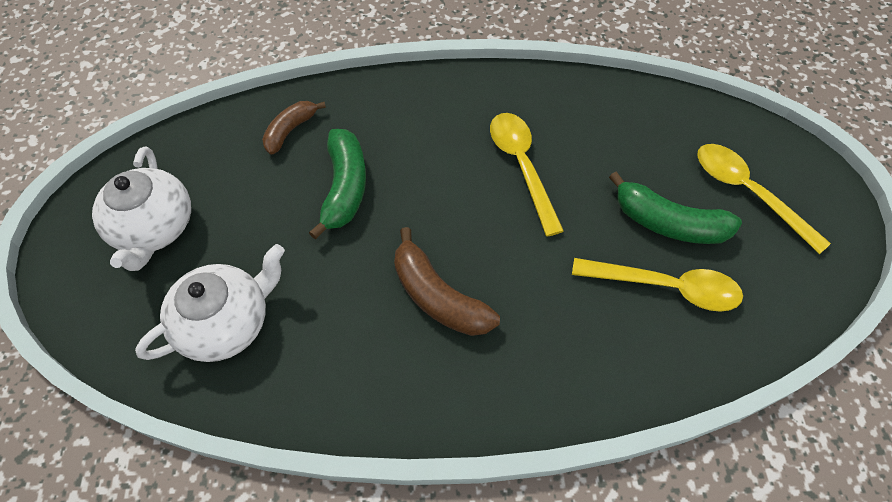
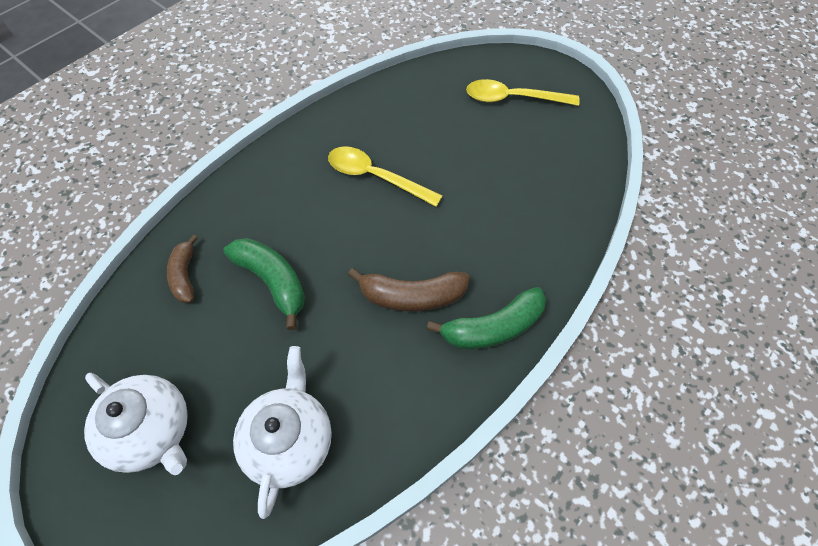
camera: 45 degrees left, 0 degrees up
(666, 287) = (527, 183): yellow spoon -> none
(668, 222) = (491, 146): green banana -> green banana (492, 327)

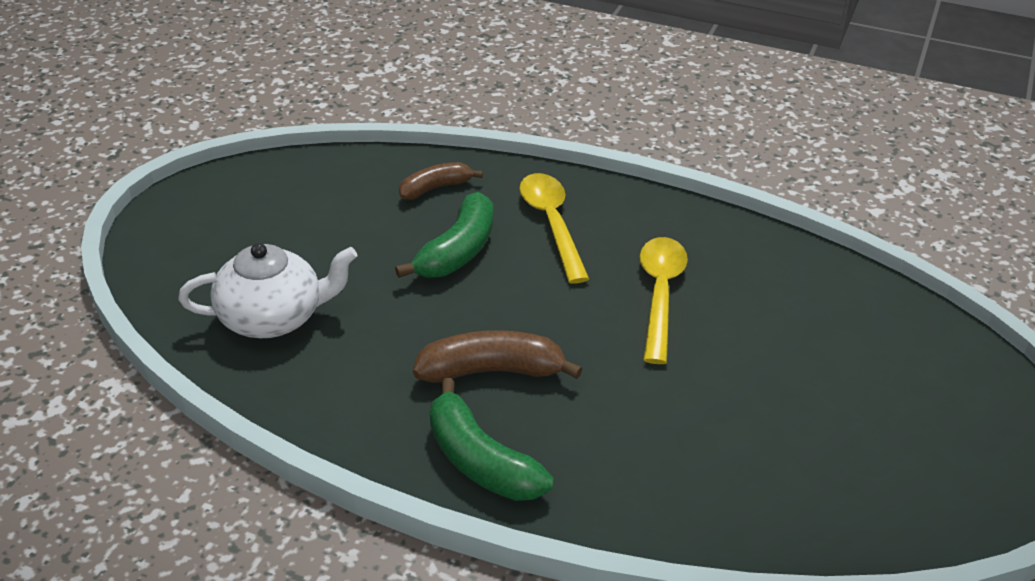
camera: 70 degrees right, 20 degrees down
(152, 431) = (256, 223): white teapot -> none
(411, 296) = (492, 371): brown banana -> brown banana turned 105 degrees clockwise
(512, 98) = (919, 405): yellow spoon -> yellow spoon (551, 223)

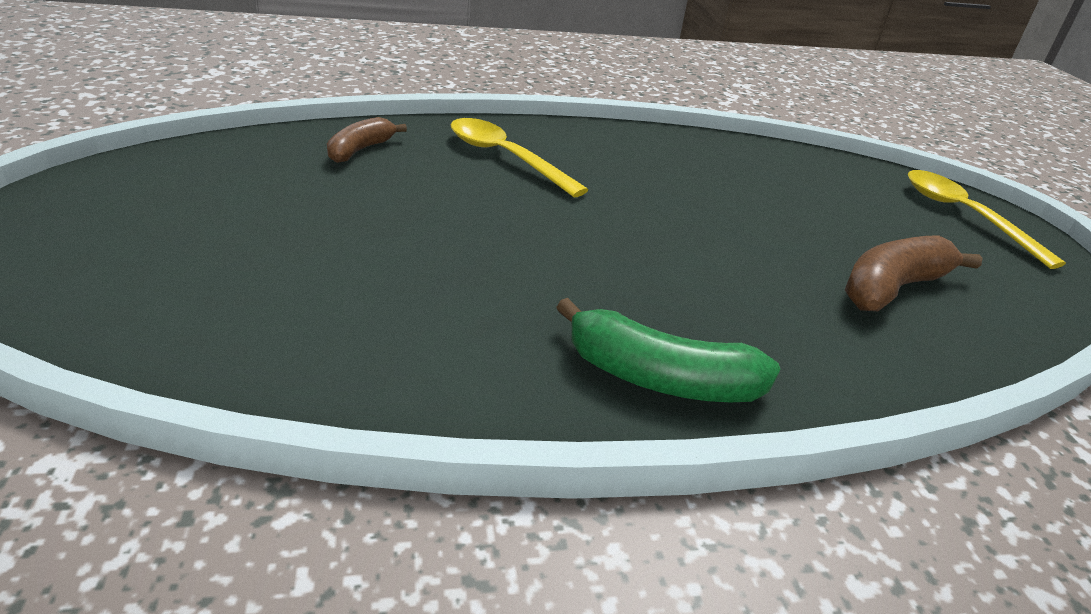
camera: 35 degrees left, 5 degrees down
(273, 318) = (269, 305): white teapot -> none
(457, 251) = (435, 195): green banana -> none
(492, 371) = (579, 289): brown banana -> brown banana (892, 288)
(660, 294) = (656, 190): yellow spoon -> yellow spoon (963, 215)

